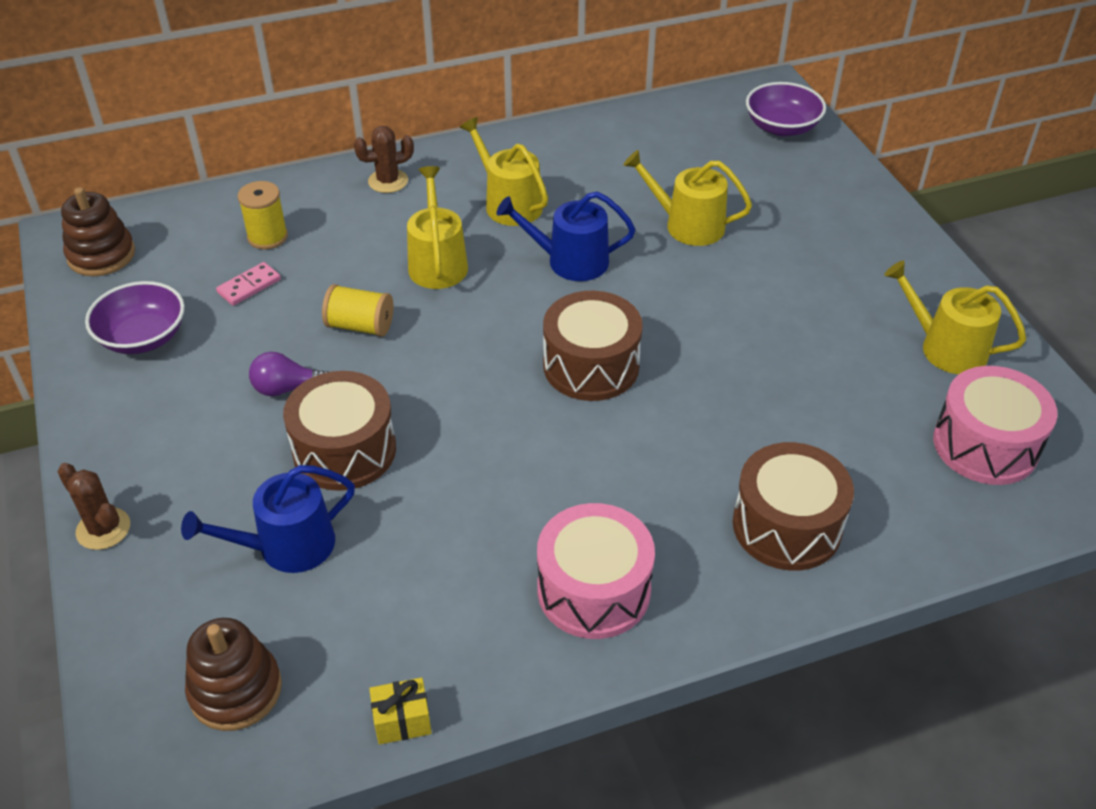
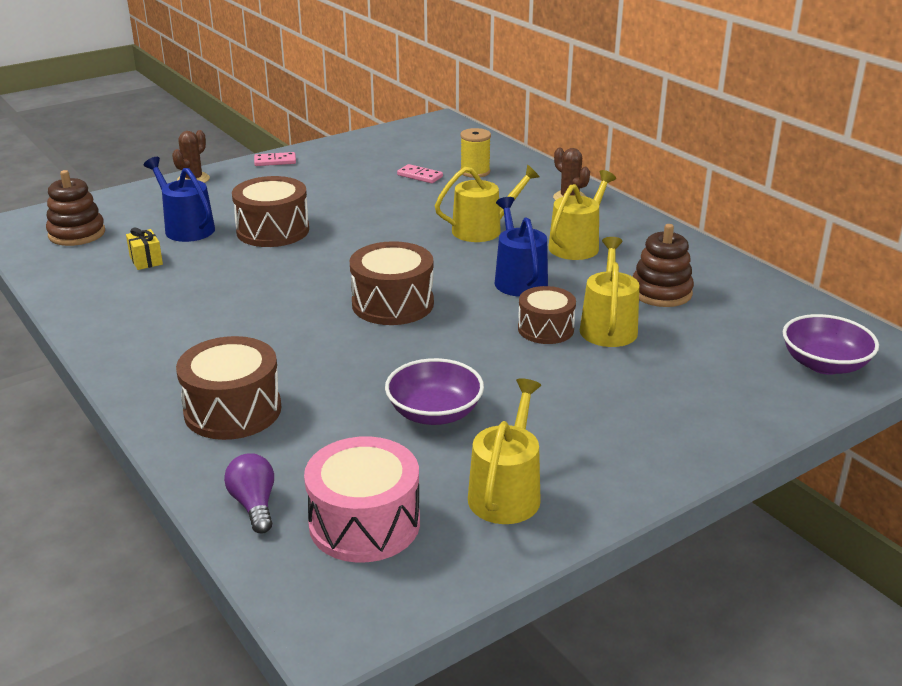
camera: 75 degrees right, 15 degrees down
(96, 424) = (275, 161): none -> pink domino
(101, 255) = (426, 133): brown stacking toy -> brown stacking toy (661, 292)
(143, 337) = (355, 157): purple bowl -> purple bowl (434, 413)
(287, 388) = (325, 204): purple light bulb -> purple light bulb (254, 505)
(360, 326) = (397, 215): yellow spool -> none
(402, 721) = (50, 283): yellow gift -> yellow gift (146, 260)
(593, 590) = (157, 333): pink drum -> none
(680, 265) = (545, 329): none -> brown drum

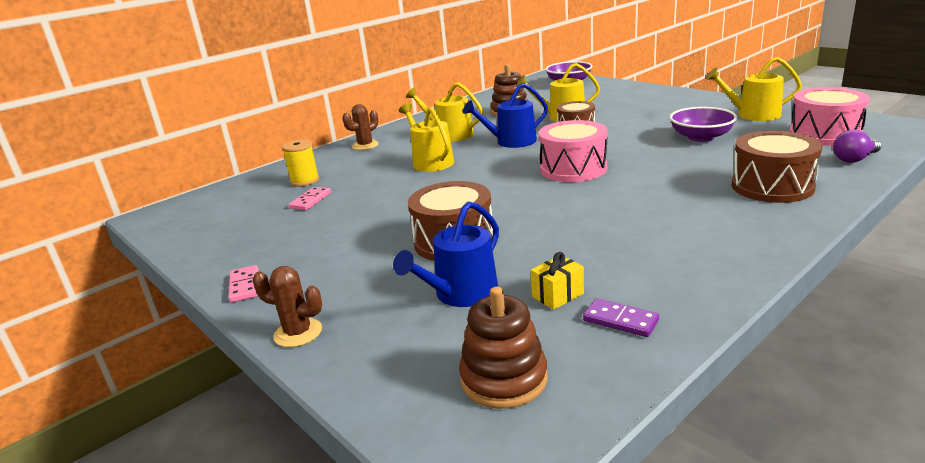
camera: 95 degrees left, 5 degrees down
(90, 277) = (620, 320): none -> purple domino
(392, 304) = (573, 169): brown drum -> pink drum

